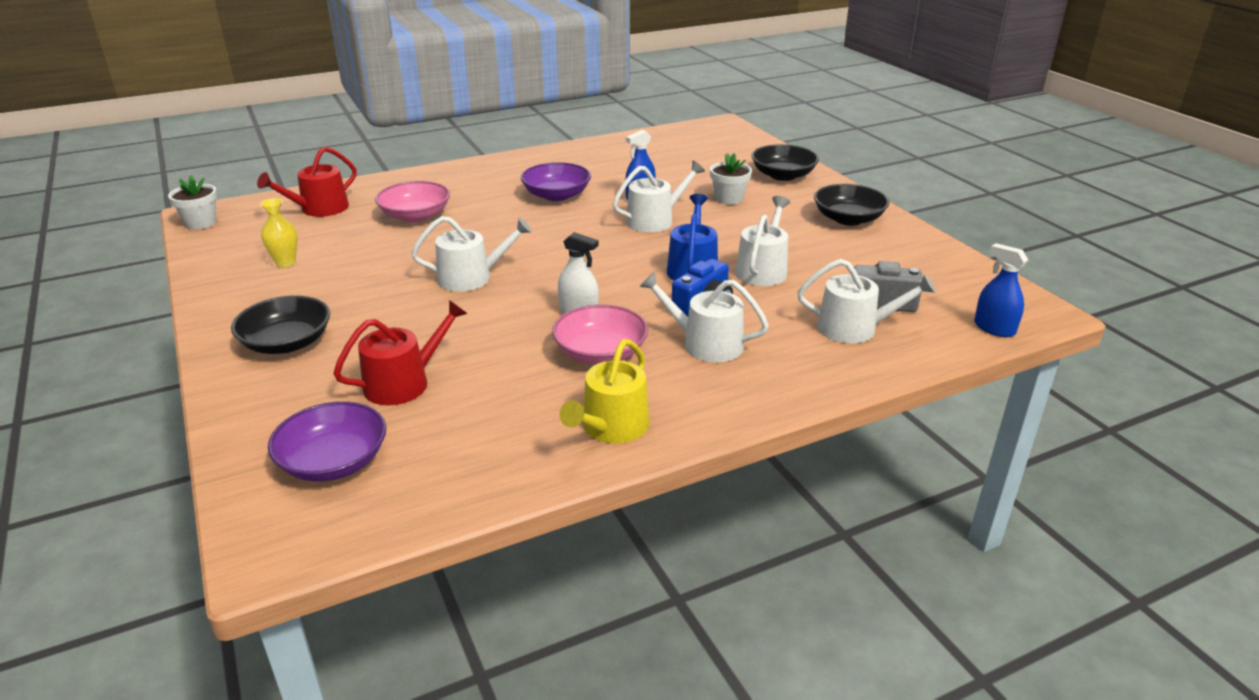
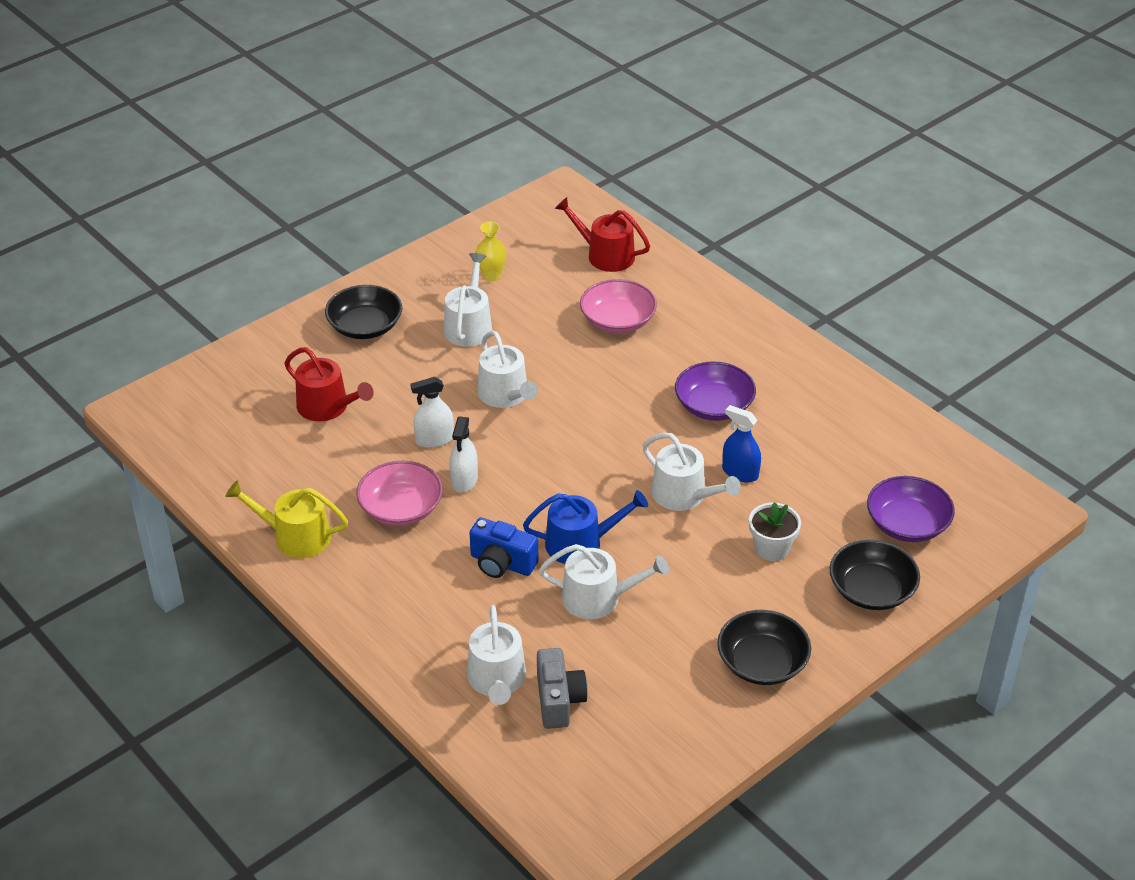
camera: 75 degrees right, 10 degrees up
(201, 223) = (546, 198): white flower pot -> none
(334, 462) = (225, 404): purple bowl -> purple bowl (907, 524)
(508, 322) = (434, 439): none -> white spray bottle
(705, 343) = (436, 574): white watering can -> white watering can (469, 326)
(994, 328) = (532, 796): blue spray bottle -> none

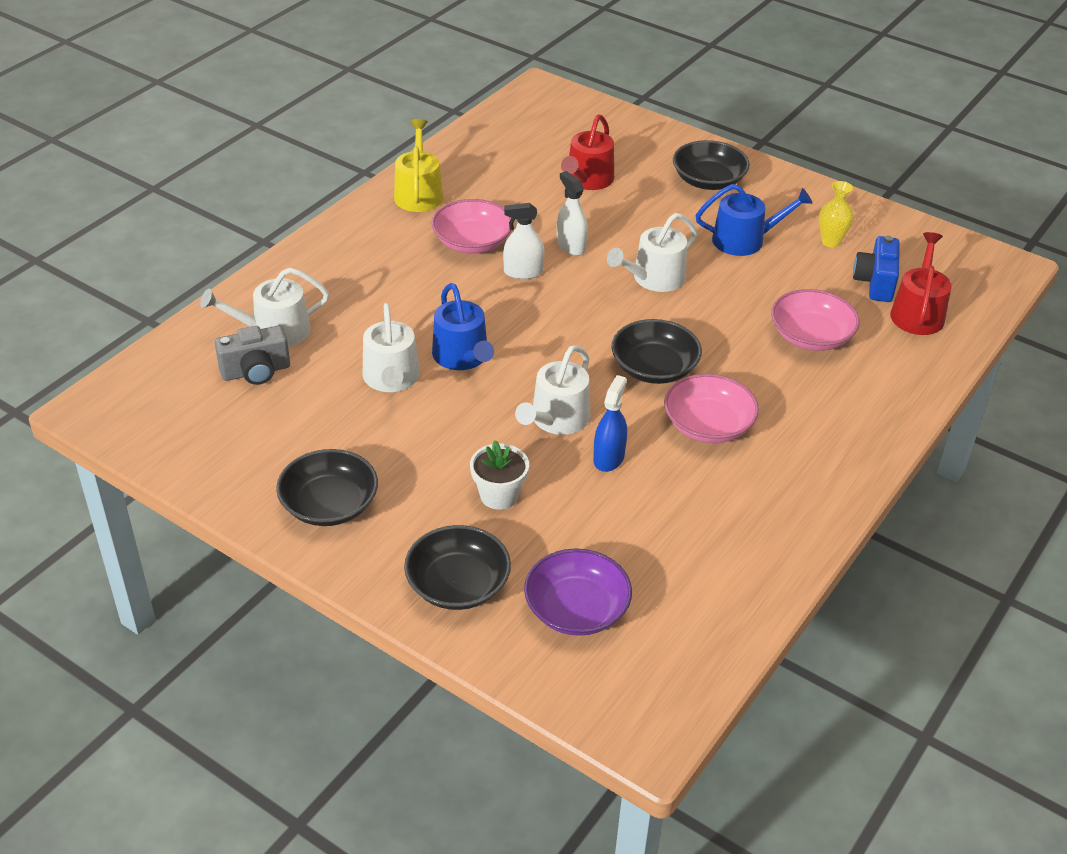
camera: 75 degrees right, 0 degrees up
(469, 326) = (745, 240): white watering can -> blue watering can
(502, 563) = (420, 311): blue camera -> blue camera (875, 283)
(632, 421) = (654, 368): none -> black bowl
(714, 406) = (708, 425): purple bowl -> pink bowl

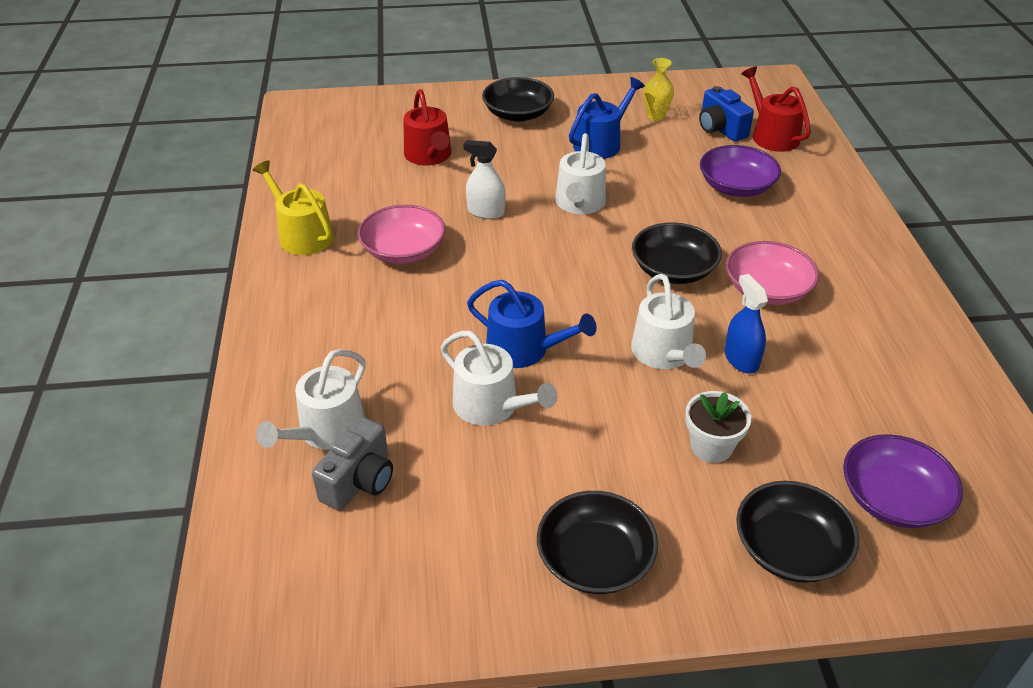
camera: 40 degrees left, 0 degrees up
(523, 272) = (477, 252): white spray bottle -> none
(811, 336) = (736, 187): pink bowl -> purple bowl

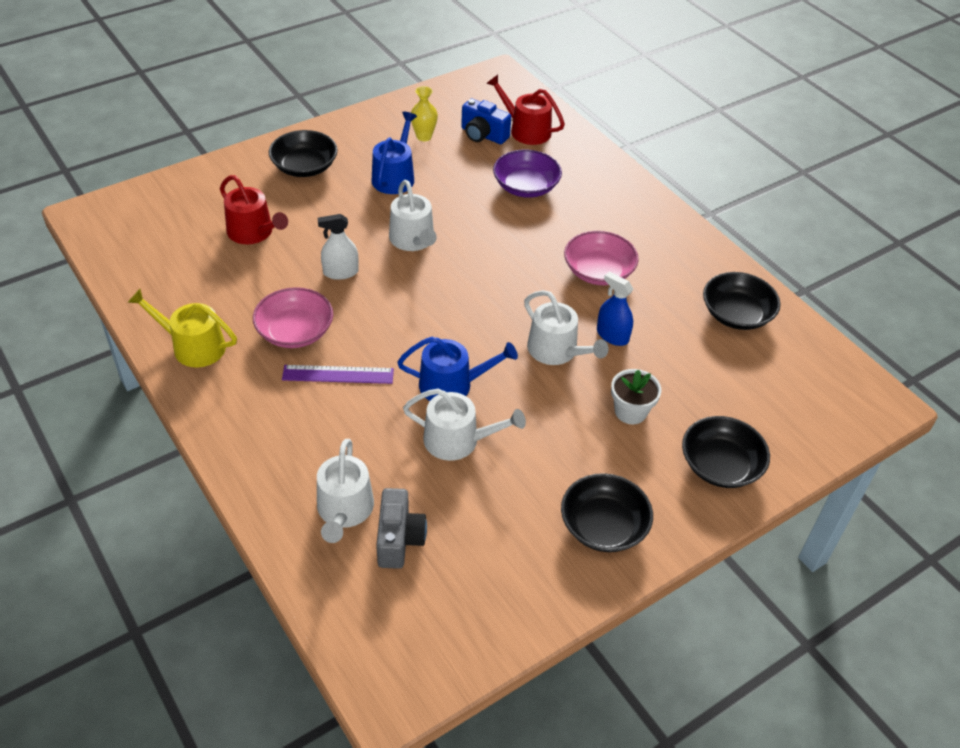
camera: 30 degrees left, 5 degrees up
(415, 302) = (338, 374): none -> purple ruler
(673, 270) = (522, 277): black bowl -> black bowl (736, 314)
(893, 498) = (763, 404): purple bowl -> none

